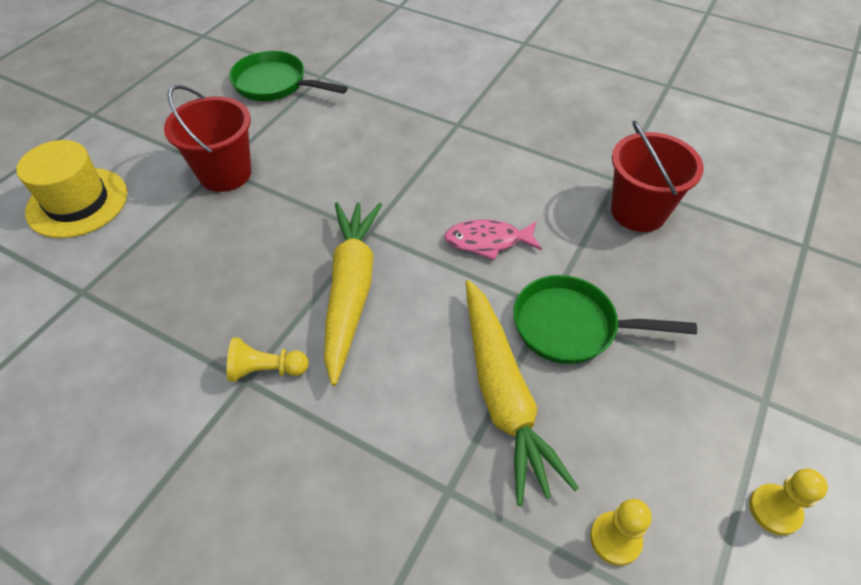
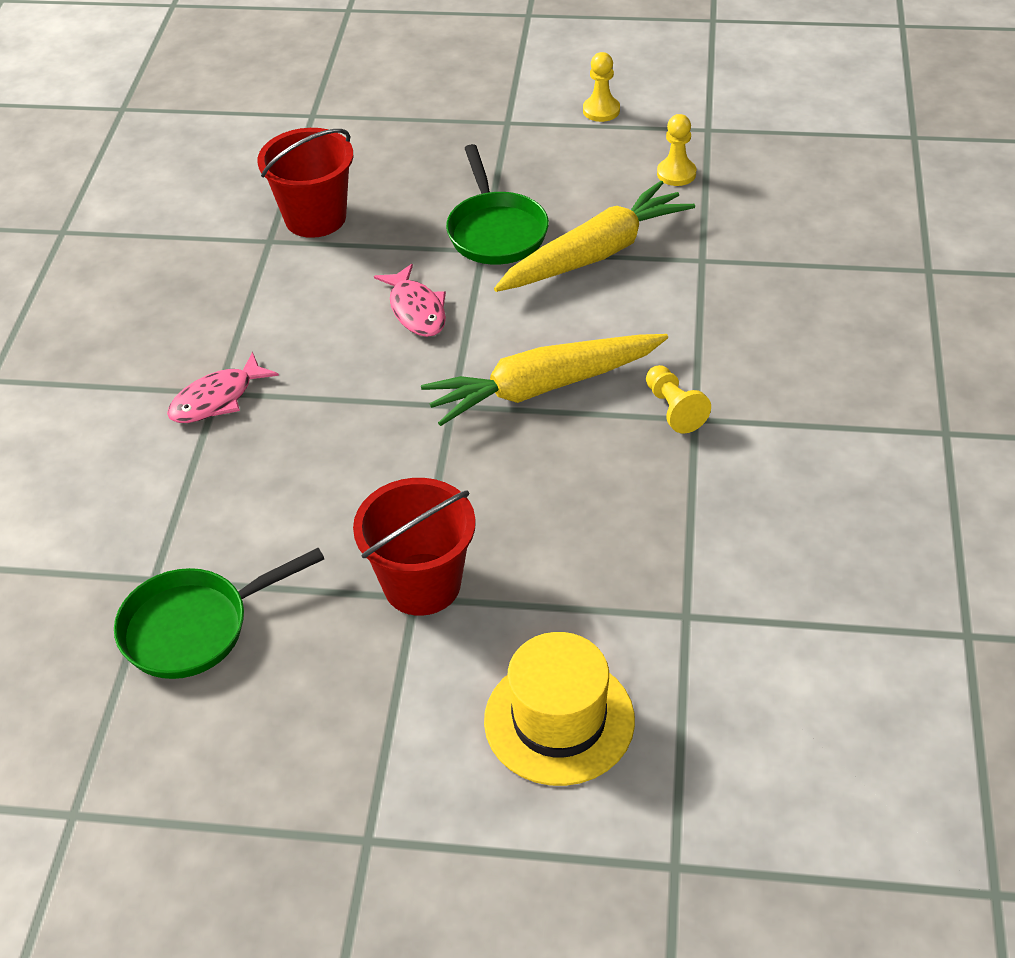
camera: 110 degrees left, 5 degrees down
(275, 84) = (194, 627): green pan -> green pan turned 60 degrees clockwise
(450, 123) = (217, 399): none -> pink fish

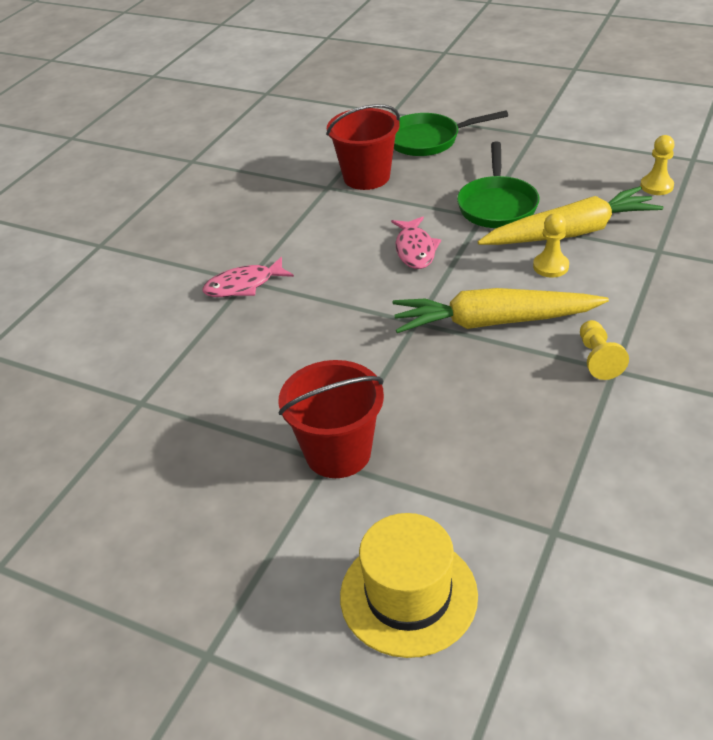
camera: 20 degrees right, 5 degrees down
(194, 627) = (152, 445): green pan -> green pan (428, 140)
(601, 110) = (609, 136): yellow pawn -> yellow pawn (550, 266)

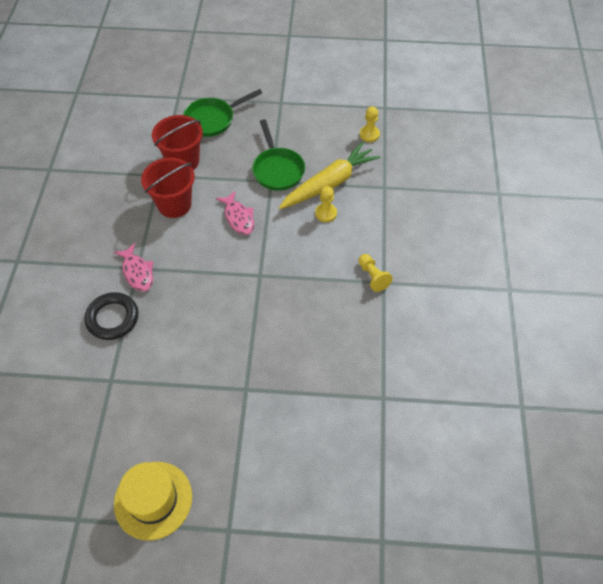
camera: 25 degrees left, 15 degrees up
(183, 330) = (112, 318): none -> black ring
(244, 285) = (137, 272): pink fish -> pink fish turned 75 degrees counterclockwise
(338, 453) = (249, 382): red bucket -> red bucket (174, 204)
(408, 595) = (321, 459): yellow hat -> yellow hat (153, 500)
(493, 322) = (306, 264): yellow carrot -> none

